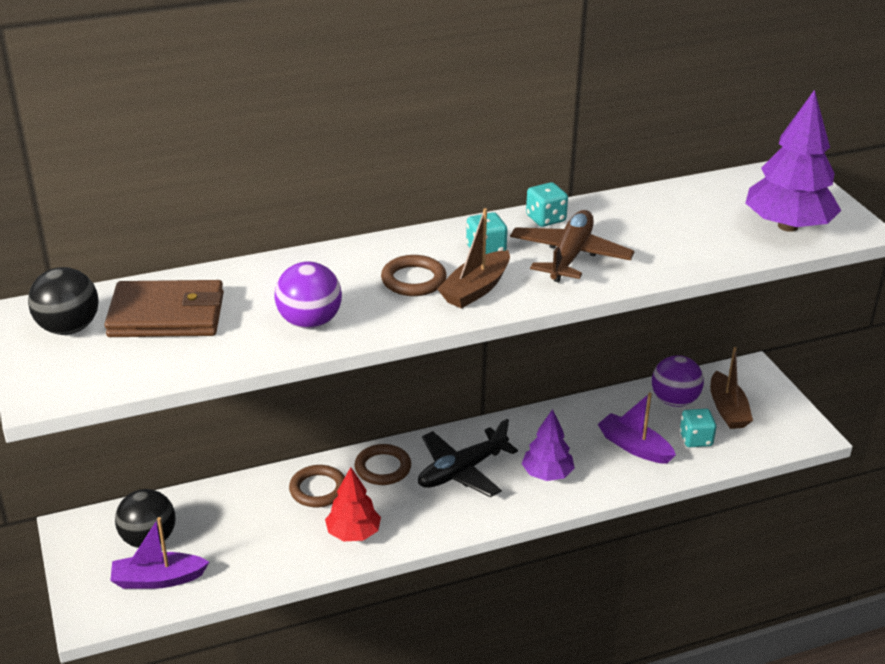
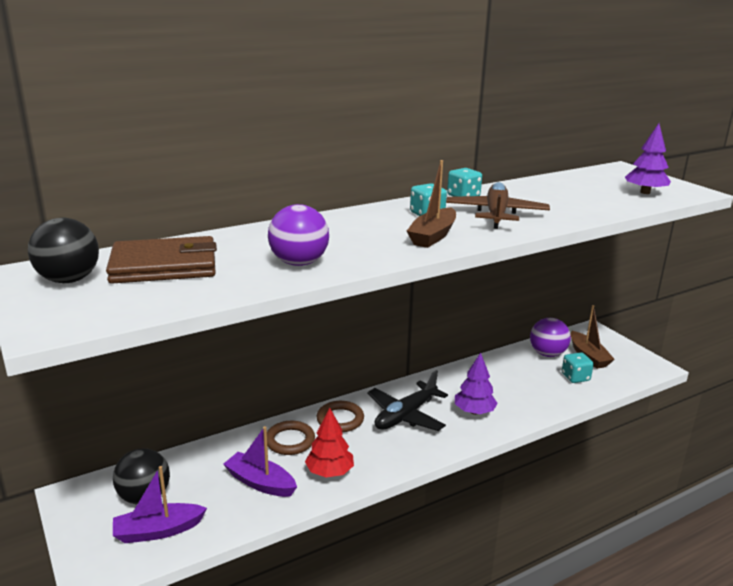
camera: 10 degrees left, 10 degrees down
(413, 280) = (377, 233): brown ring -> none
(634, 447) = (532, 386): purple boat -> purple boat (260, 483)
(787, 226) = (645, 192): purple tree -> purple tree, size x0.61

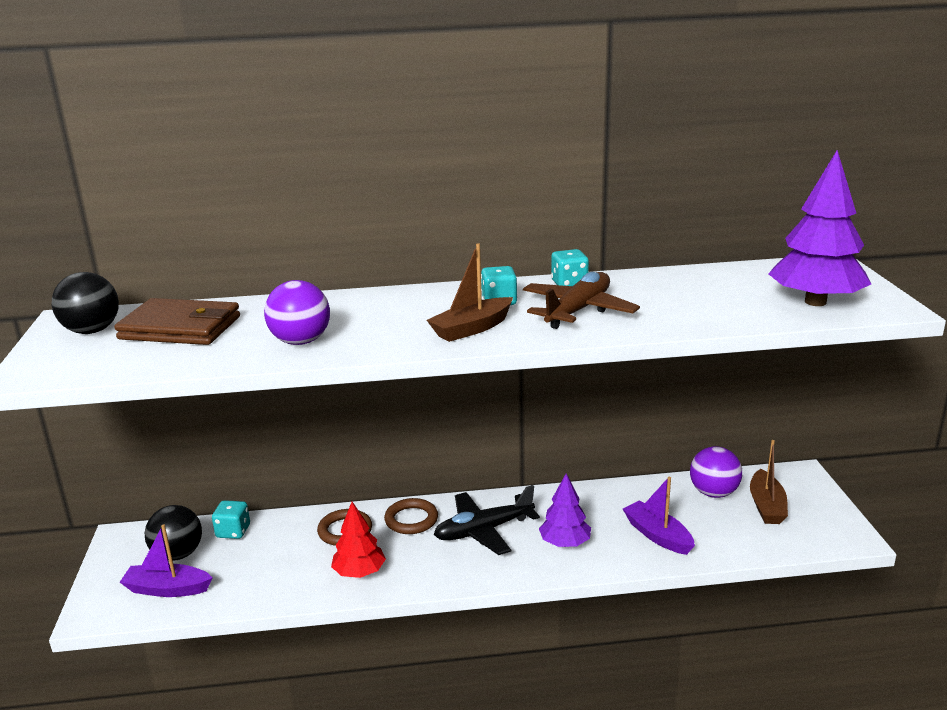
camera: 25 degrees right, 0 degrees up
(260, 483) = (286, 567): purple boat -> purple boat (658, 535)
(575, 377) = (726, 529): turquoise dice -> turquoise dice (233, 531)
(645, 192) = (815, 302): purple tree -> purple tree, size x1.64

